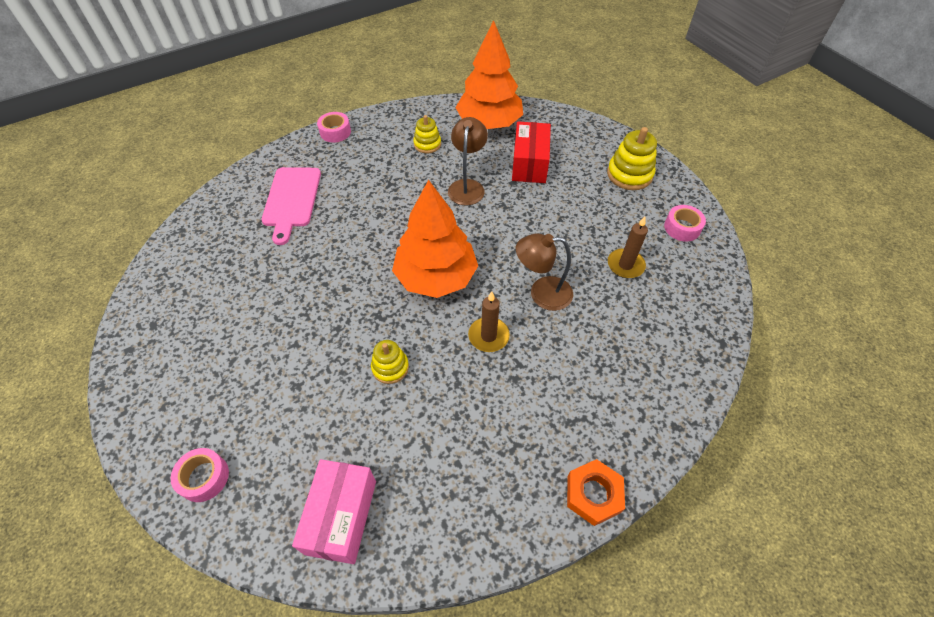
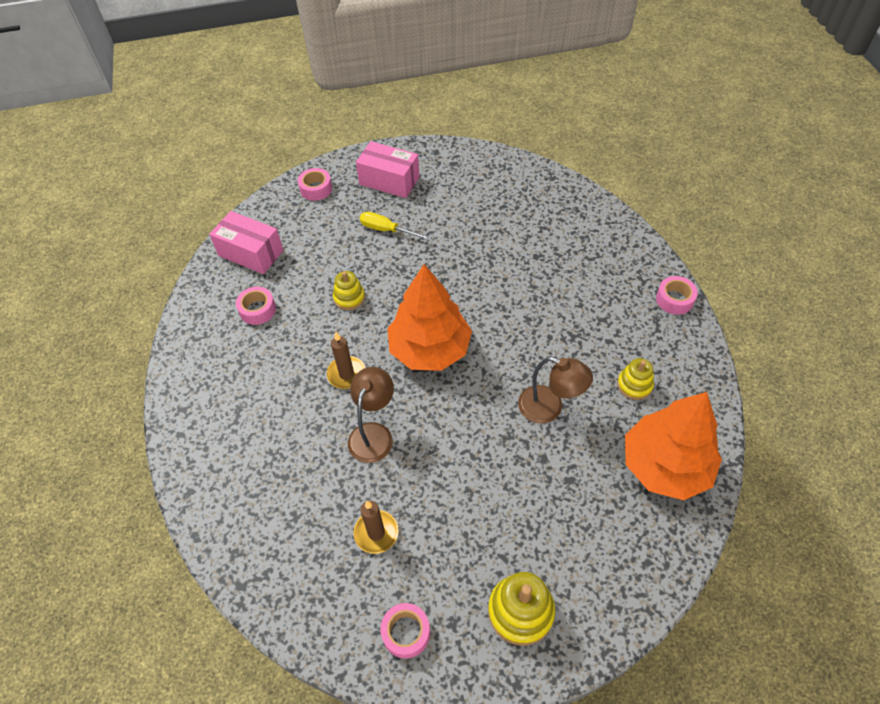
camera: 110 degrees right, 0 degrees up
(186, 387) = (389, 181): none -> pink box
(278, 362) = (387, 230): none -> yellow screwdriver
(292, 200) = (570, 253): pink cutting board -> none
(434, 462) = (257, 310): none -> pink tape
(529, 164) = (572, 489): red box -> none
(593, 494) = (176, 404): orange nut -> none

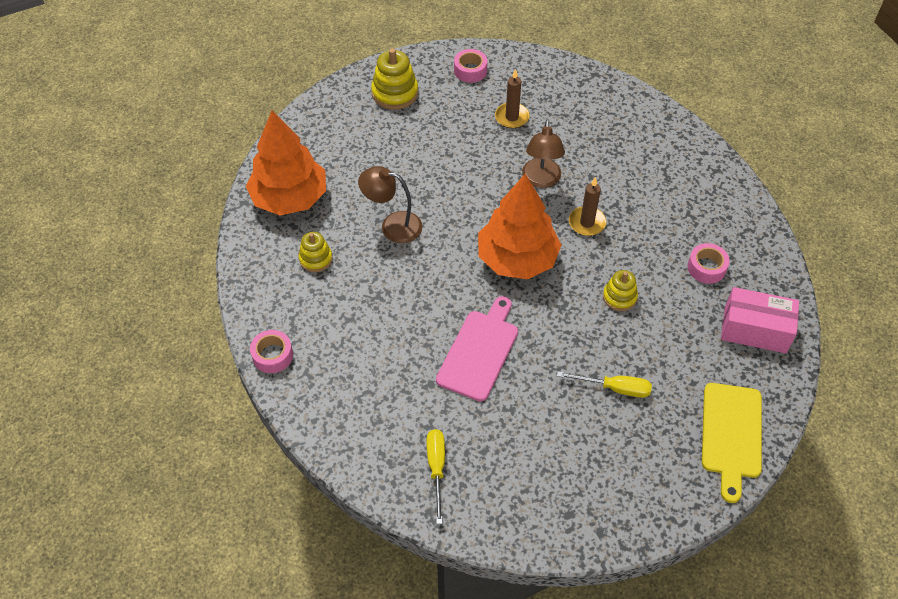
camera: 165 degrees right, 0 degrees up
(316, 189) = (731, 435): pink tape -> yellow cutting board
(389, 181) = (643, 466): pink box -> none
(489, 273) = (479, 351): none -> pink cutting board
(541, 201) = (436, 468): none -> yellow screwdriver

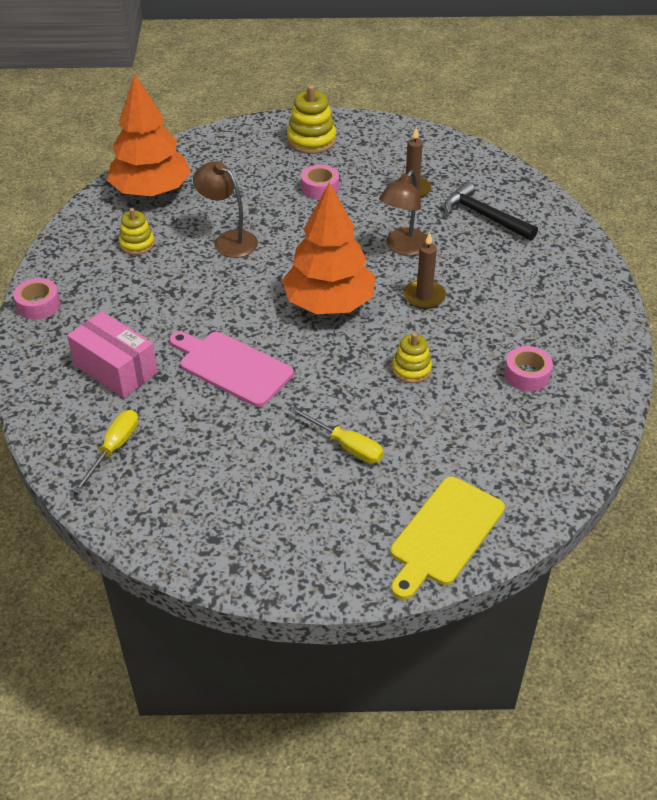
camera: 25 degrees right, 10 degrees down
(470, 70) = (398, 142): pink tape -> pink tape (320, 188)
(479, 351) = (232, 367): pink cutting board -> pink cutting board turned 105 degrees counterclockwise
(586, 125) = (484, 216): none -> black hammer
(755, 330) = (542, 448): pink box -> pink box (115, 369)

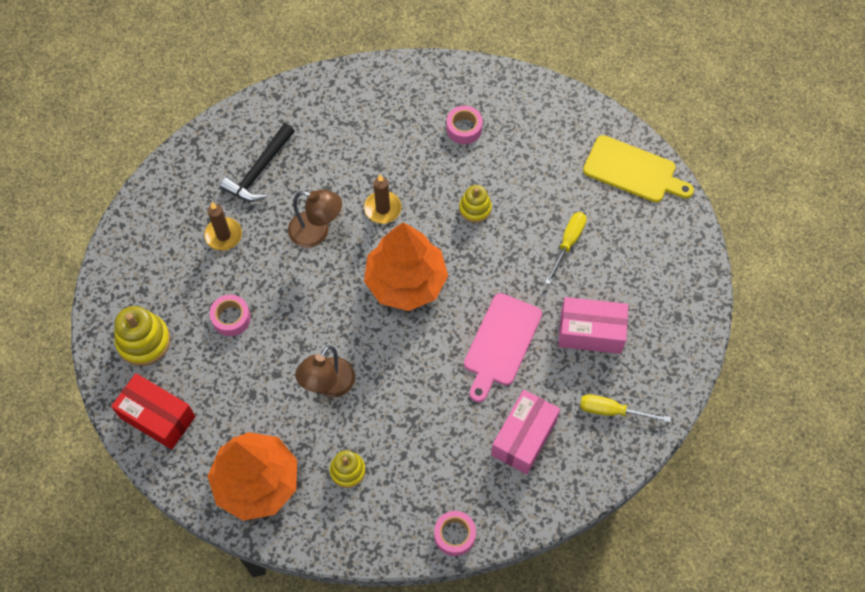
camera: 100 degrees left, 20 degrees up
(220, 447) = (590, 332): none -> pink box
(236, 144) = (157, 417): none -> red box

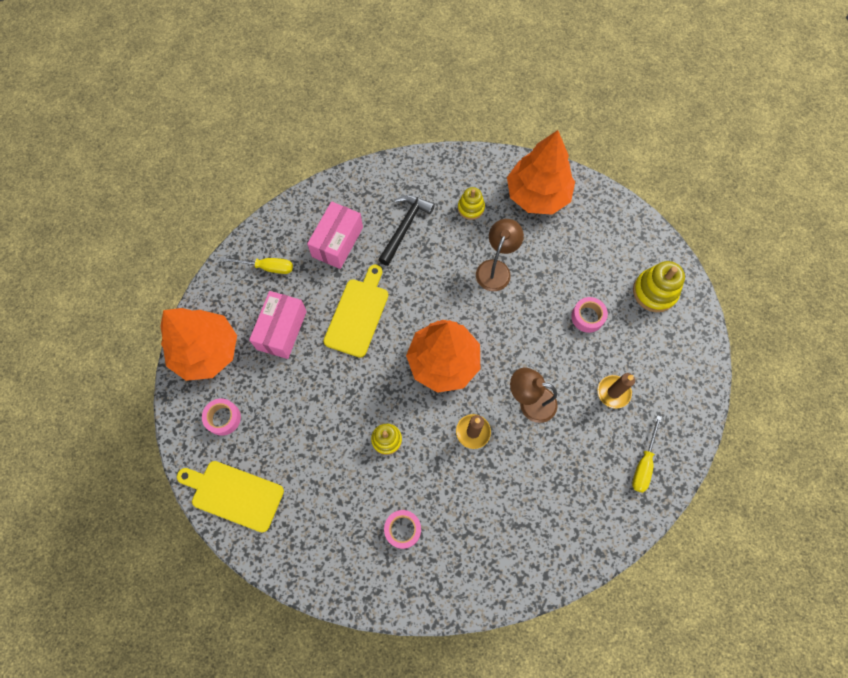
camera: 175 degrees right, 5 degrees up
(157, 417) = (625, 234): red box -> none
(259, 170) = (596, 463): black hammer -> black hammer (404, 227)
(454, 535) = (387, 172): pink tape -> pink tape (223, 418)
(501, 343) = (358, 314): pink cutting board -> yellow cutting board
(568, 243) = (299, 411): yellow screwdriver -> yellow screwdriver (643, 463)
(590, 332) = (282, 330): pink box -> pink box turned 75 degrees counterclockwise
(677, 315) = (206, 351): none -> orange tree

